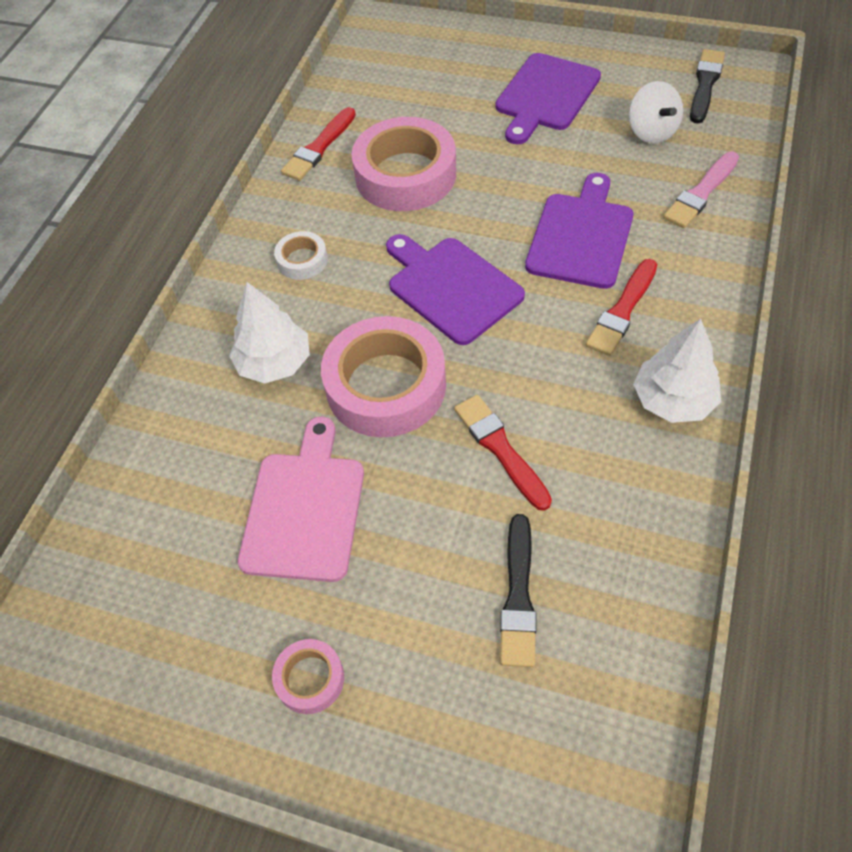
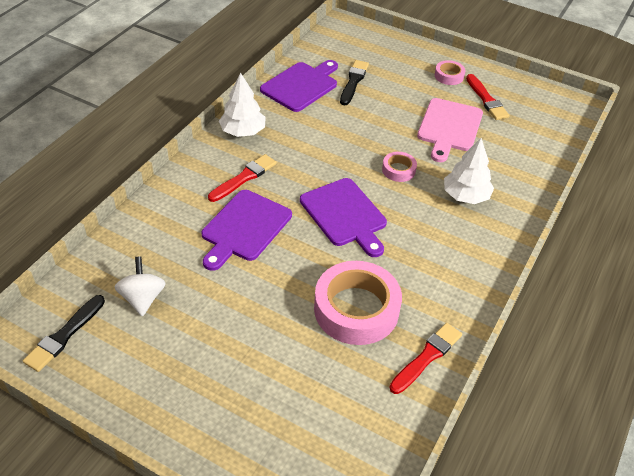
camera: 175 degrees left, 10 degrees down
(302, 260) = (446, 257): white tape -> none
(386, 386) = (398, 170): pink tape -> pink tape, size x0.47
(500, 449) = (343, 130): red brush -> red brush (486, 99)
(545, 96) = (208, 361): purple cutting board -> purple cutting board (301, 85)
(701, 193) = (143, 238): pink brush -> none

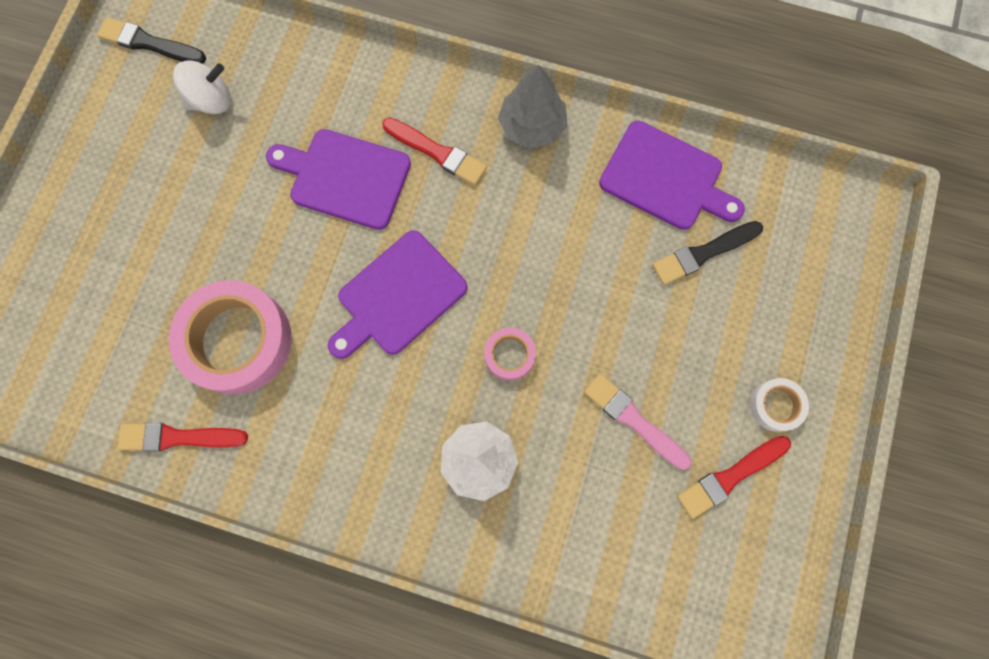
camera: 80 degrees right, 30 degrees up
(243, 131) = (532, 126): white tree -> grey tree
(353, 81) = (703, 253): black brush -> black brush turned 150 degrees clockwise
(427, 357) = (178, 437): red brush -> red brush turned 150 degrees clockwise
(449, 76) = (776, 405): pink tape -> white tape
(449, 127) = (634, 420): pink cutting board -> pink brush

